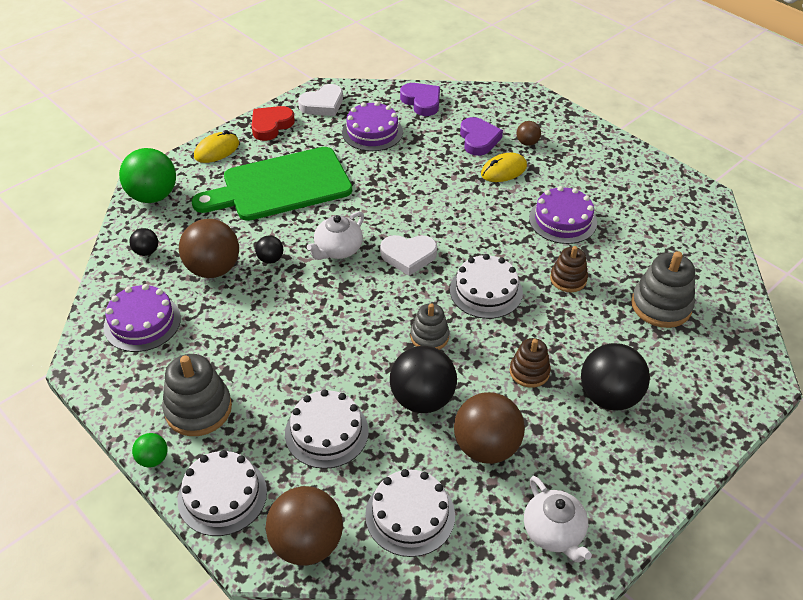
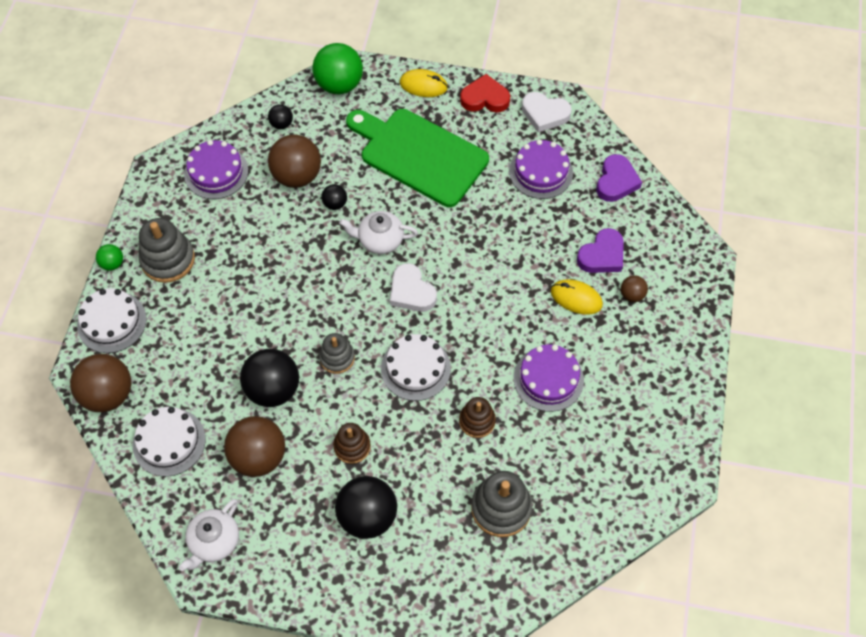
camera: 55 degrees right, 15 degrees up
(326, 432) = (202, 348): white cake -> none

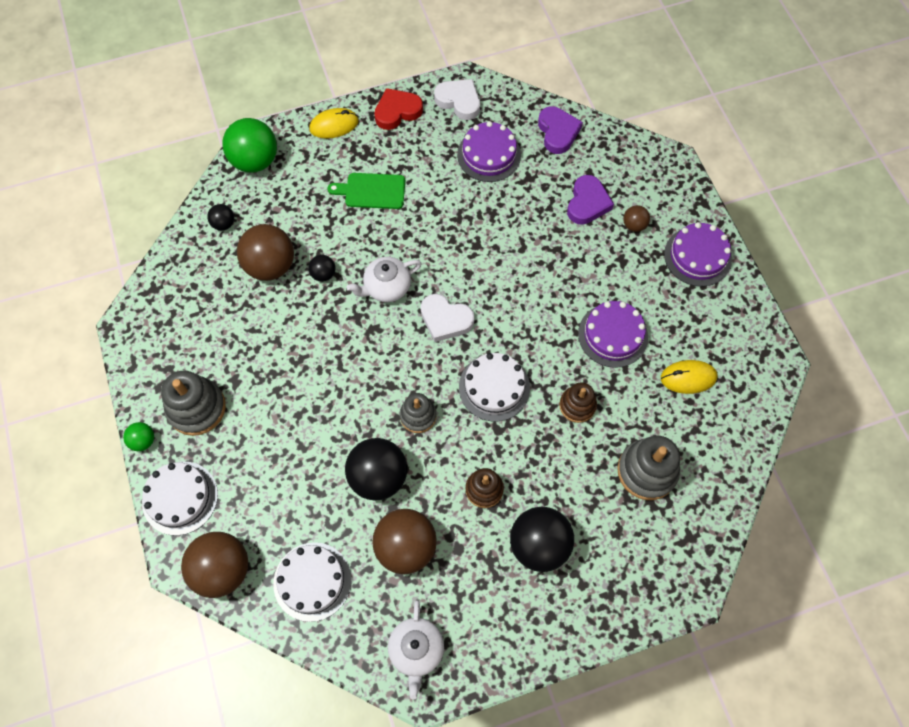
camera: 30 degrees left, 5 degrees up
(216, 172) = (189, 300): purple cake -> purple cake (697, 256)
(419, 155) = (372, 191): green cutting board -> green cutting board, size x0.50
(545, 114) = (459, 101): white heart -> white heart turned 135 degrees counterclockwise
(576, 298) = (590, 252): yellow mouse -> yellow mouse (688, 378)

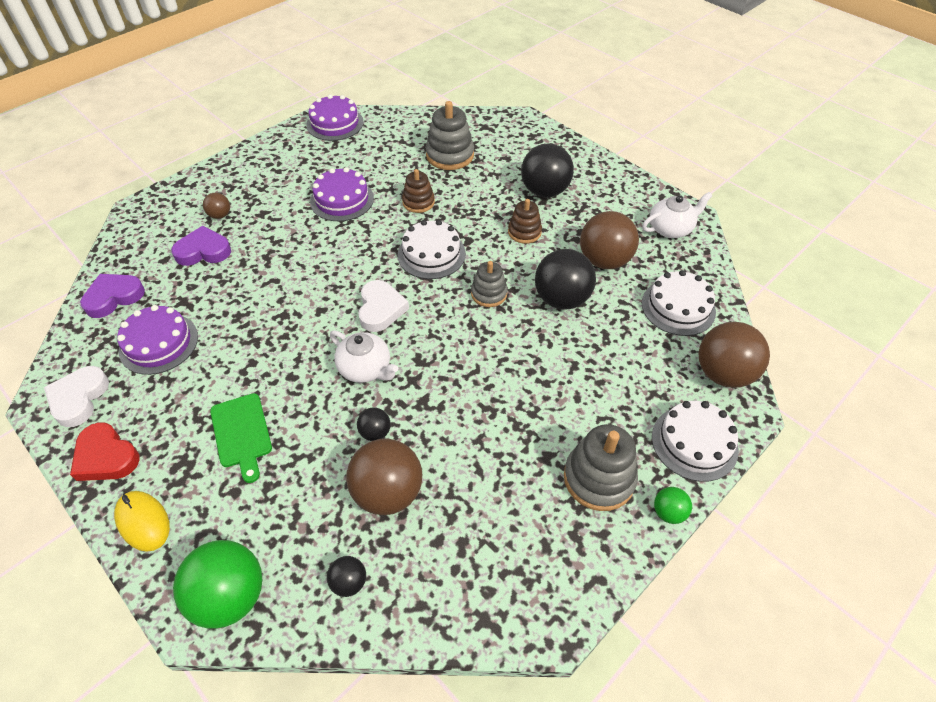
camera: 115 degrees left, 15 degrees down
(688, 378) = (360, 153): yellow mouse -> none
(697, 256) = (241, 172): purple cake -> purple cake (335, 123)

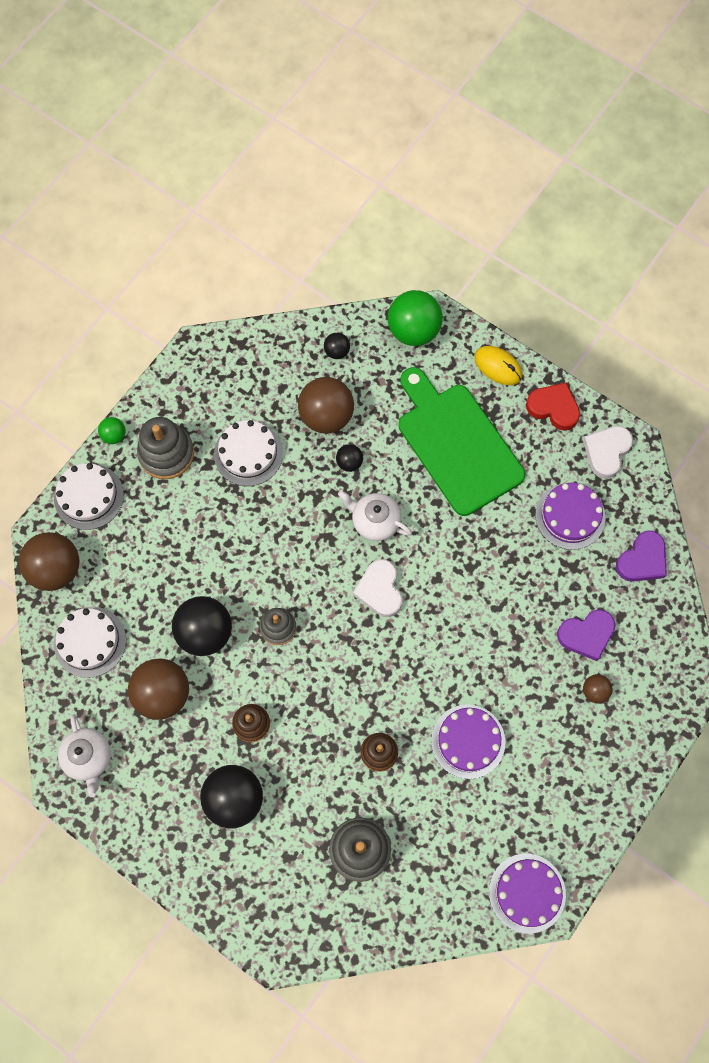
camera: 170 degrees right, 20 degrees up
(79, 398) = (606, 452): white heart -> white heart turned 150 degrees counterclockwise
(241, 433) = (457, 444): green cutting board -> green cutting board, size x2.00
(431, 254) = (346, 672): white cake -> white cake (248, 453)
(671, 228) = (88, 758): white teapot -> white teapot turned 75 degrees counterclockwise

